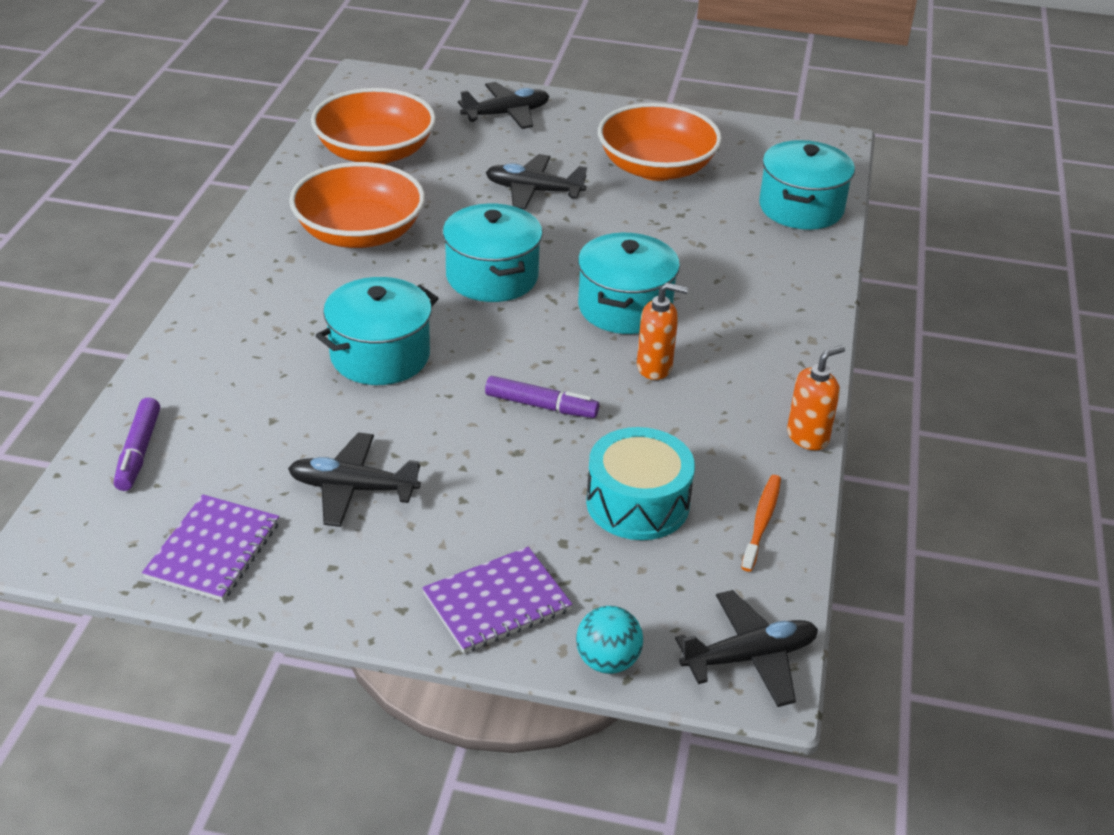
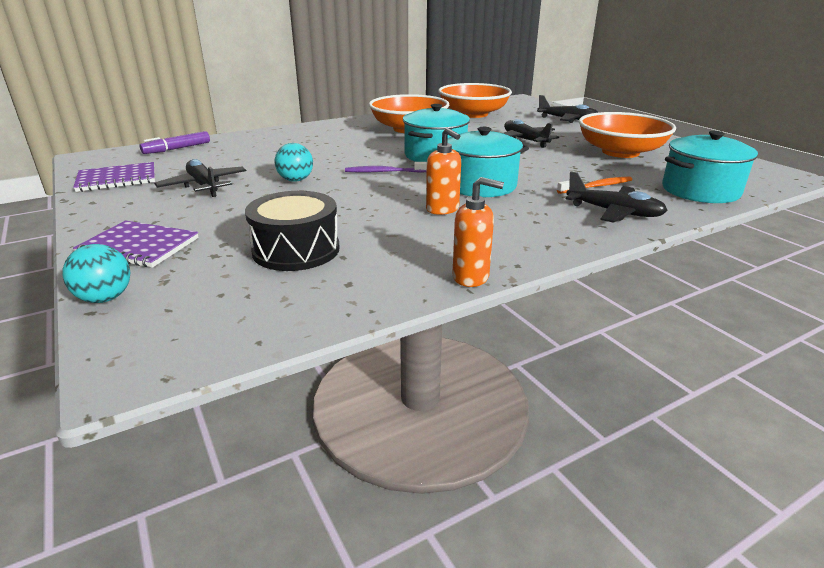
camera: 50 degrees right, 10 degrees down
(380, 356) = (323, 158): turquoise pot -> none
(433, 413) = (296, 180): none -> turquoise ball
(496, 340) = (384, 172): none -> purple toothbrush
(541, 405) = (347, 197): purple marker -> none
(637, 503) = (296, 250): turquoise drum -> black drum
(749, 657) = (159, 351): black plane -> black plane (614, 212)
(762, 522) = (340, 296): orange toothbrush -> orange toothbrush (596, 187)

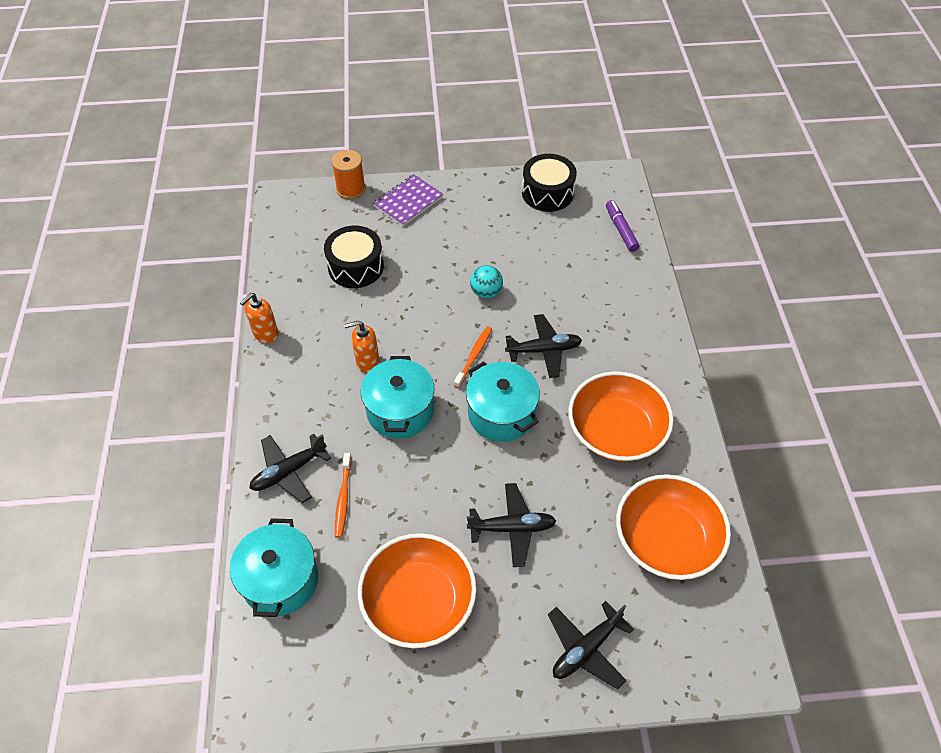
camera: 115 degrees right, 25 degrees up
(105, 298) = (351, 189): turquoise ball -> orange spool
(117, 179) = (547, 193): purple notebook -> black drum
(204, 186) = (503, 238): black plane -> black plane (544, 350)
(384, 172) = (474, 356): purple toothbrush -> orange toothbrush

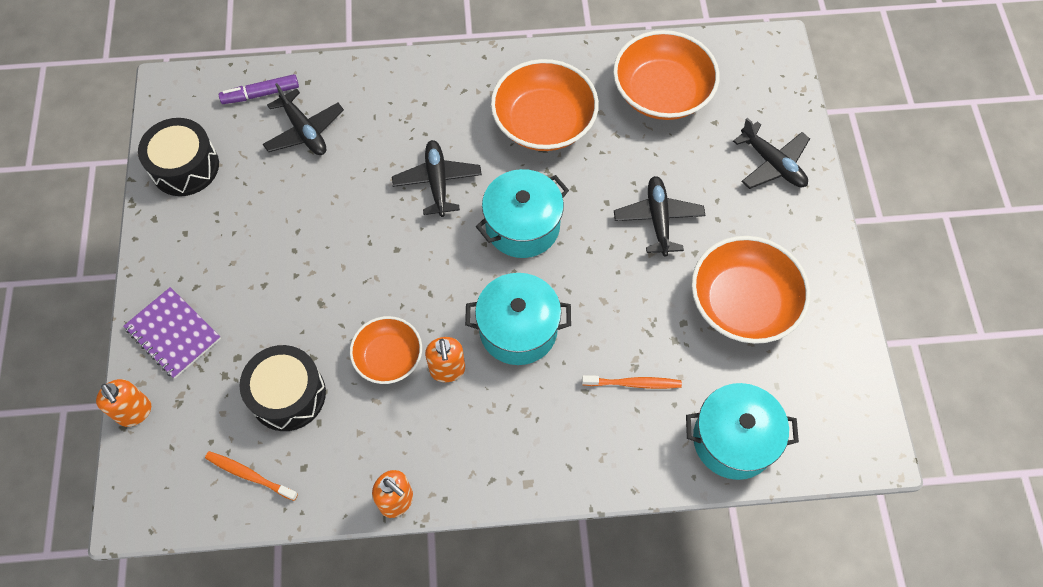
camera: 90 degrees left, 10 degrees up
(289, 471) = (601, 446): black plane -> black plane (304, 131)
(351, 189) = (135, 412): orange spool -> orange soap dispenser
(381, 324) = (388, 357): none -> orange bowl
(474, 356) = (443, 253): orange toothbrush -> orange toothbrush (249, 475)
(486, 292) = (346, 239): turquoise ball -> none

